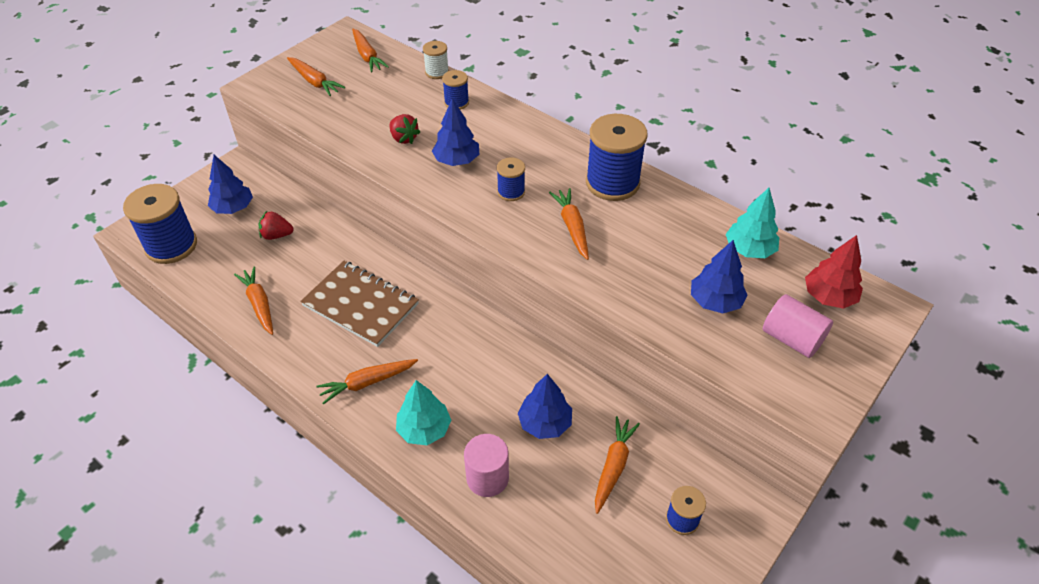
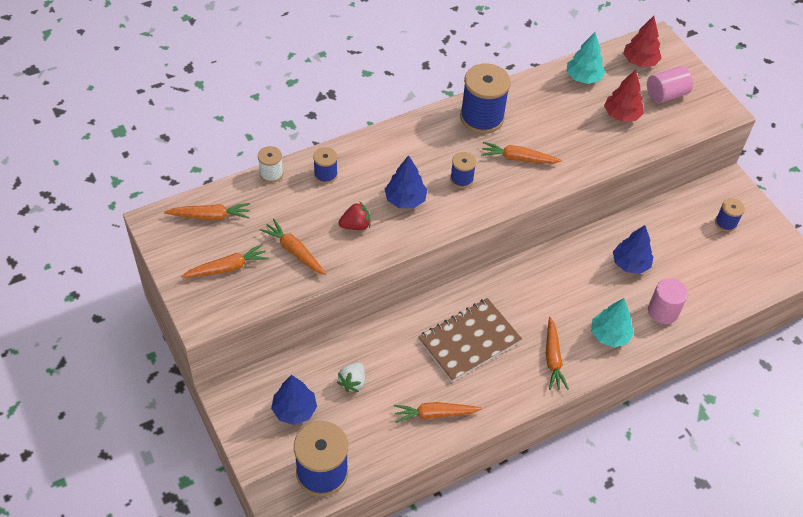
camera: 70 degrees left, 5 degrees up
(277, 235) = (352, 382): red strawberry -> white strawberry
(613, 466) = (677, 240): orange carrot -> orange carrot (294, 251)
(715, 301) = (621, 115): blue tree -> red tree

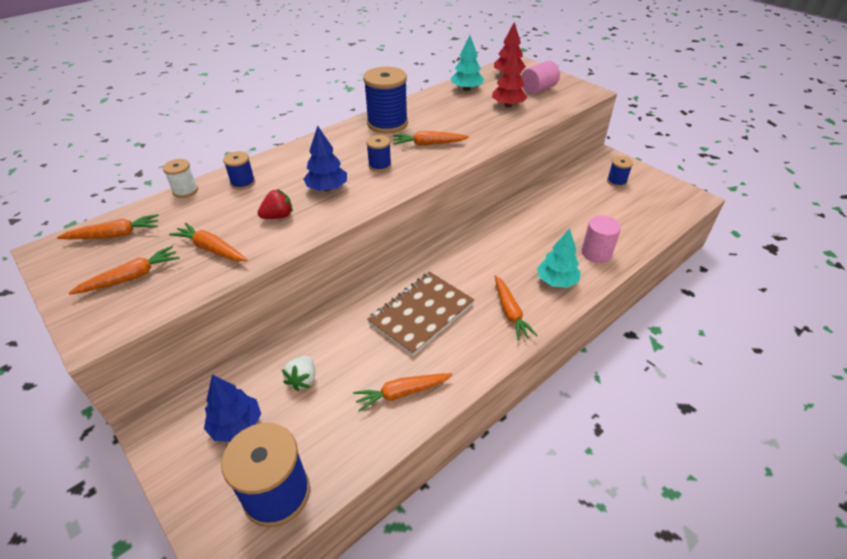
camera: 10 degrees left, 10 degrees down
(630, 264) = (551, 223): blue tree -> none

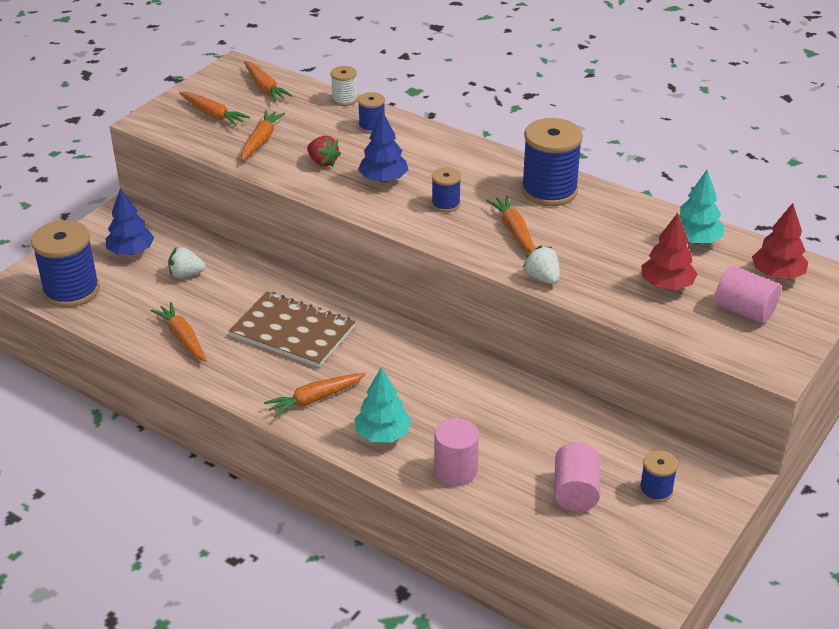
camera: 75 degrees right, 5 degrees down
(487, 143) = (542, 278): none -> white strawberry
(617, 209) = (575, 492): none -> pink cylinder

